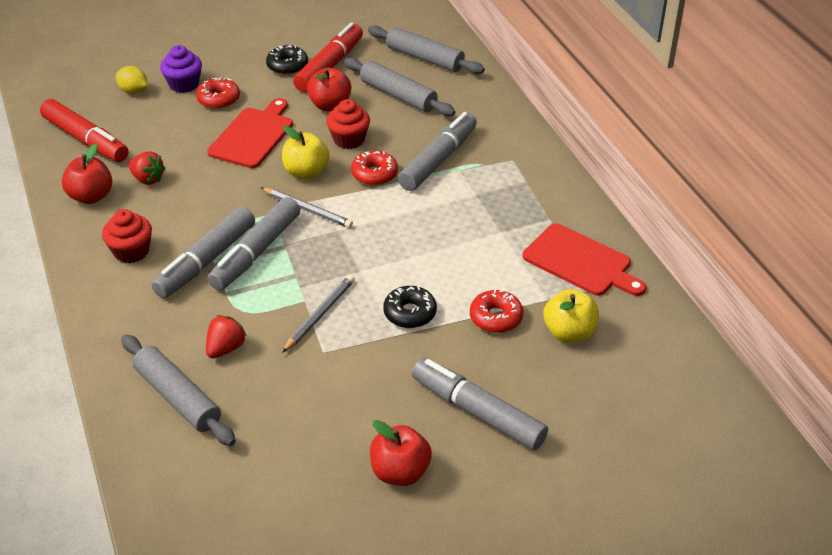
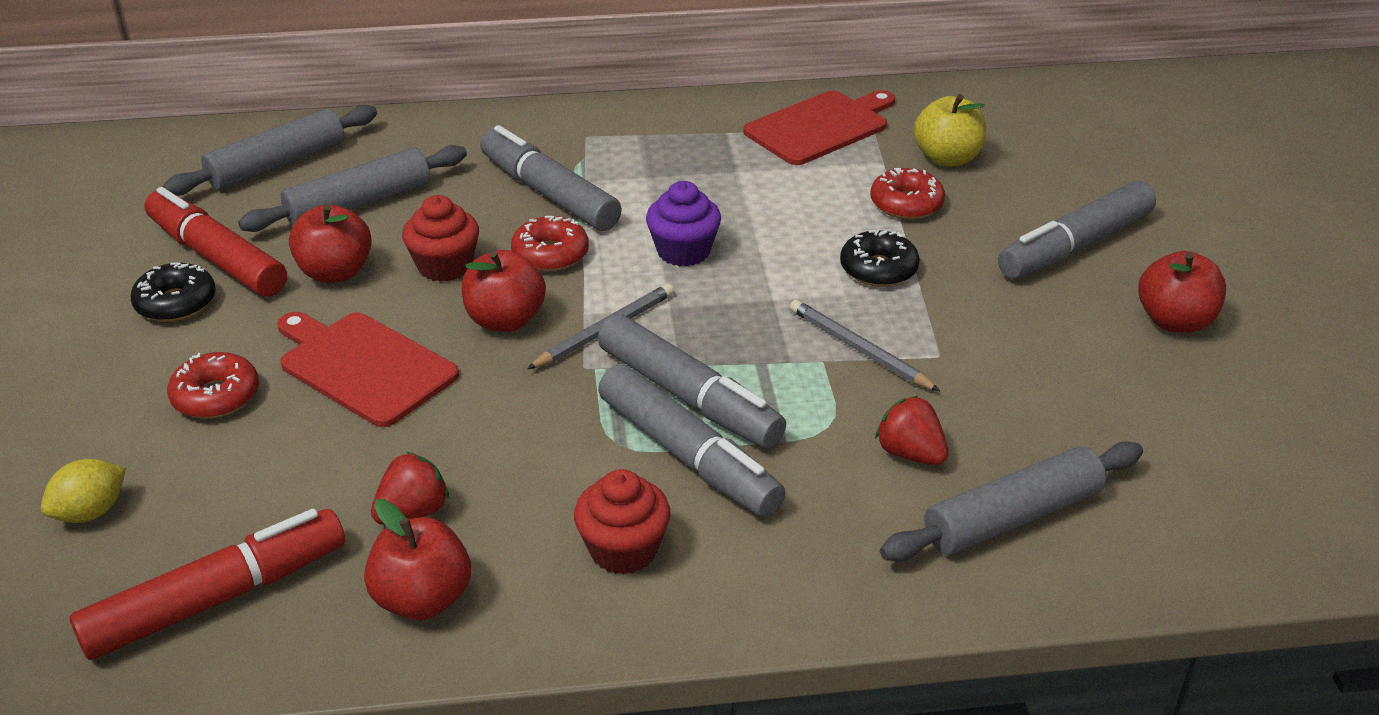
camera: 75 degrees left, 5 degrees down
(184, 84) = (127, 438): purple cupcake -> purple cupcake (683, 251)
(306, 172) = (505, 320): yellow apple -> red apple

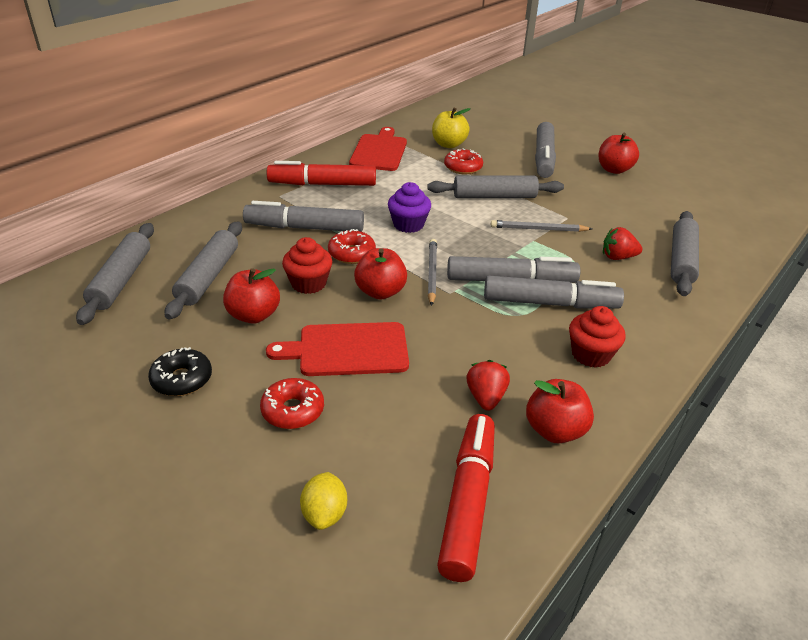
camera: 45 degrees left, 0 degrees up
(217, 257) = (166, 343): red marker -> red marker (322, 184)
(878, 269) = (494, 196): black donut -> grey rolling pin

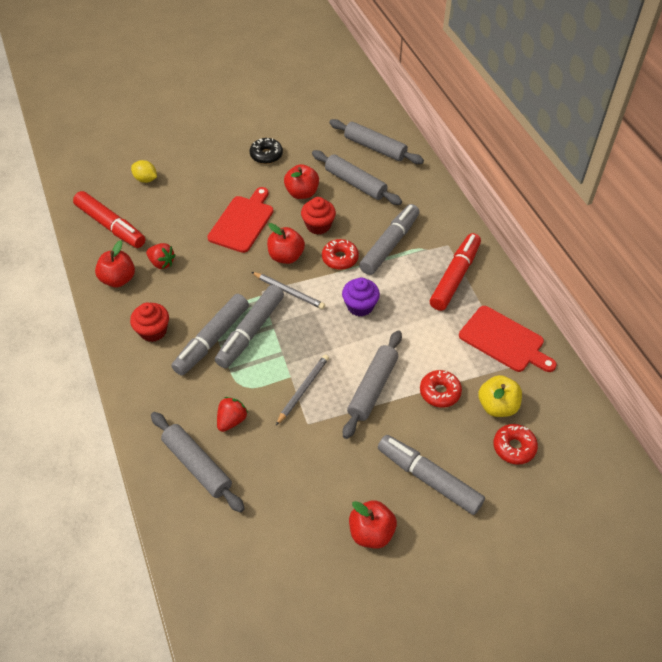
camera: 120 degrees right, 15 degrees up
(293, 410) = (213, 187): red donut -> red donut (514, 447)

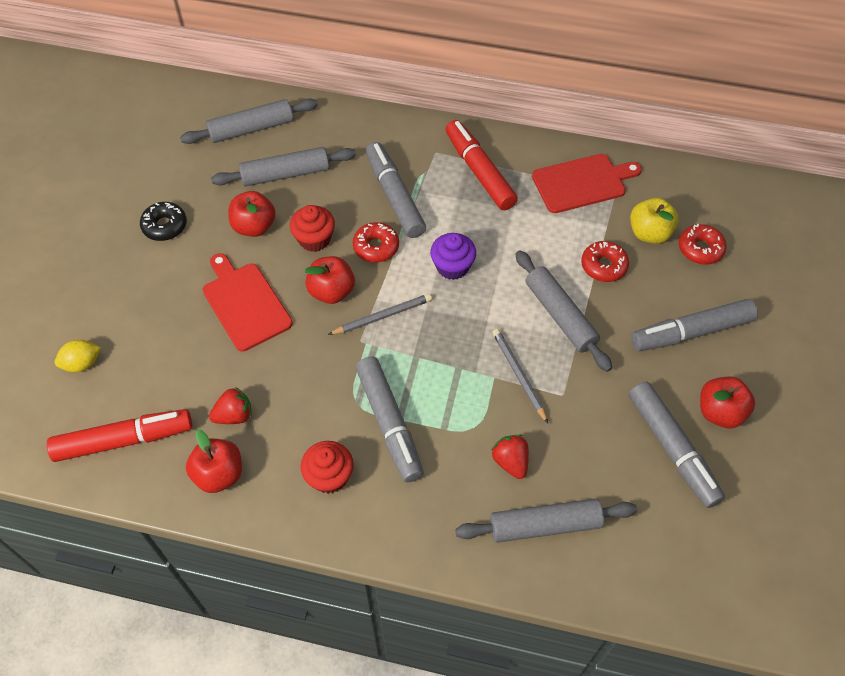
camera: 55 degrees left, 5 degrees up
(250, 331) = (407, 381): grey marker -> grey marker (672, 449)

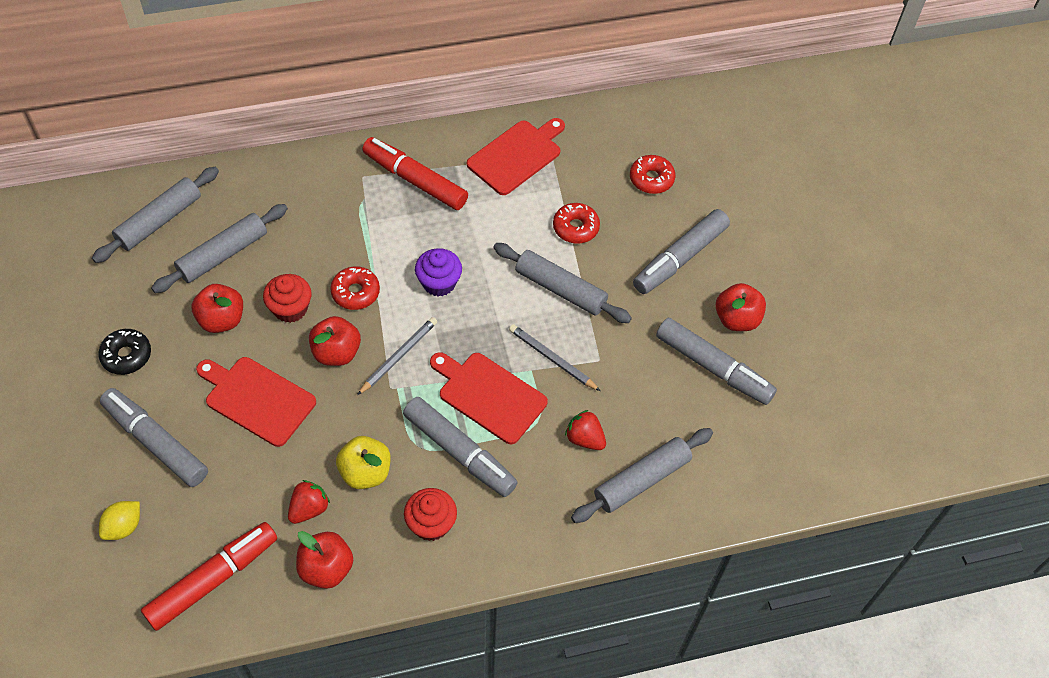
camera: 30 degrees left, 0 degrees up
(395, 196) = (346, 235): grey marker -> grey marker (156, 442)
(443, 384) = (489, 395): none -> red cutting board
(649, 233) = (600, 181): yellow apple -> yellow apple (365, 472)

